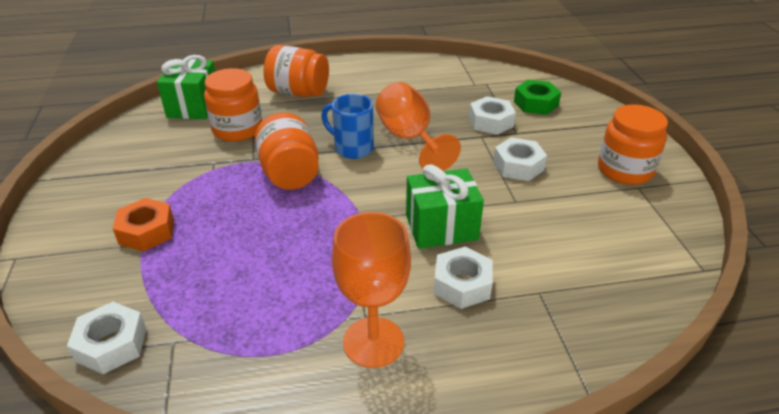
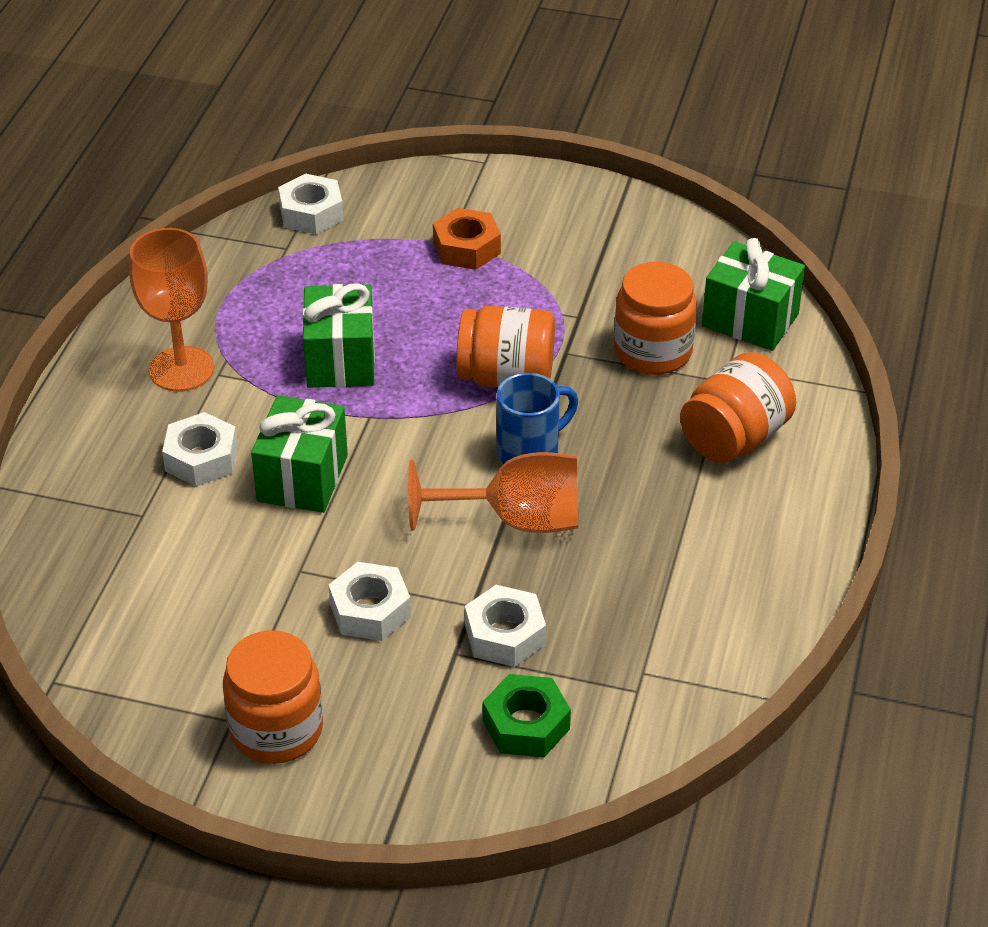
camera: 115 degrees right, 5 degrees up
(311, 252) = (340, 360): none -> green gift

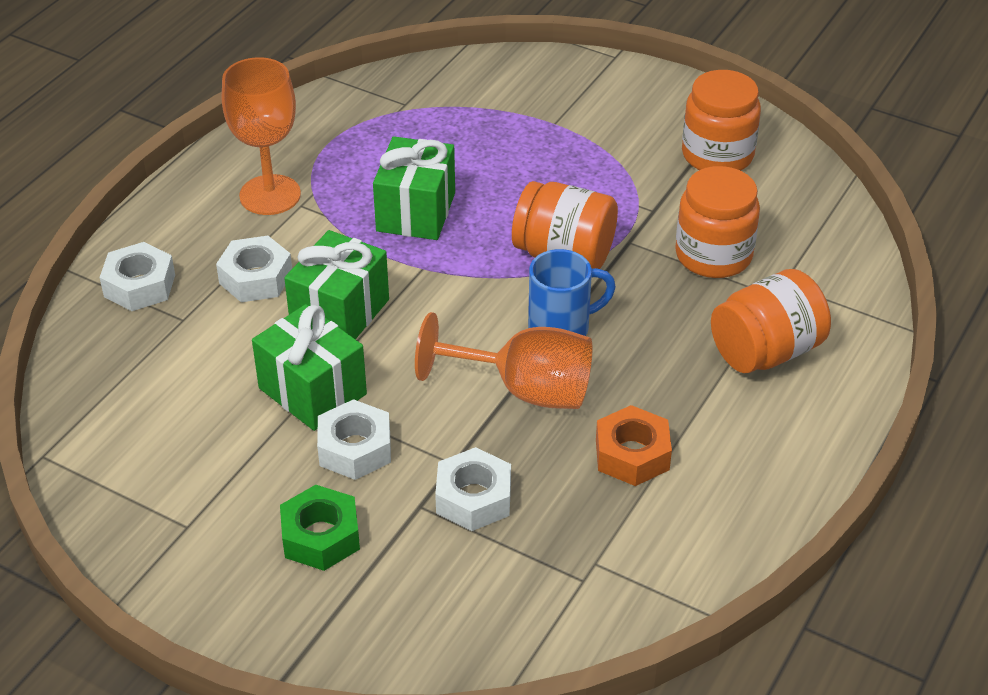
camera: 15 degrees right, 0 degrees up
(276, 730) = (224, 544): orange jar -> orange jar (717, 155)
(311, 213) = (439, 77): white nut -> white nut (139, 286)
(466, 248) = (570, 131): orange nut -> orange nut (632, 455)
(526, 725) = (462, 590): green nut -> green nut (321, 536)
(750, 320) = (819, 242): green gift -> green gift (312, 391)

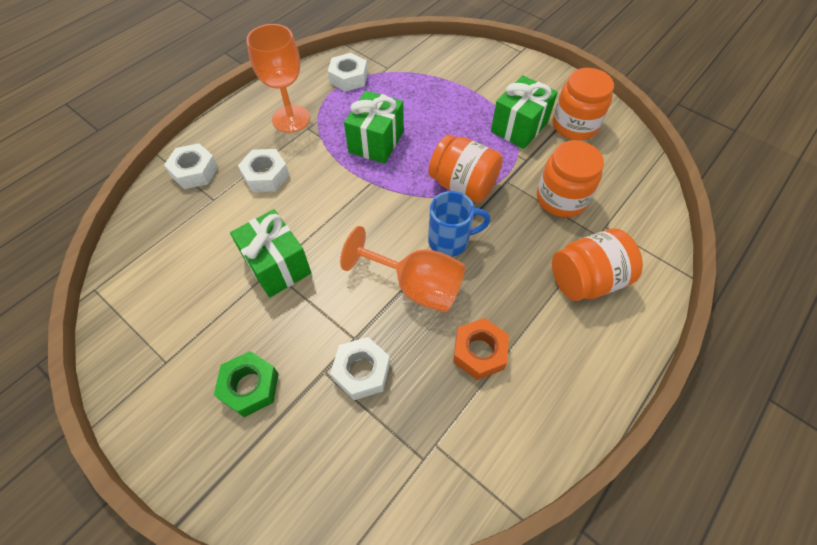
camera: 10 degrees right, 15 degrees up
(340, 313) = (310, 208): green gift -> green gift (519, 127)
(355, 449) = (292, 316): white nut -> white nut (348, 78)

